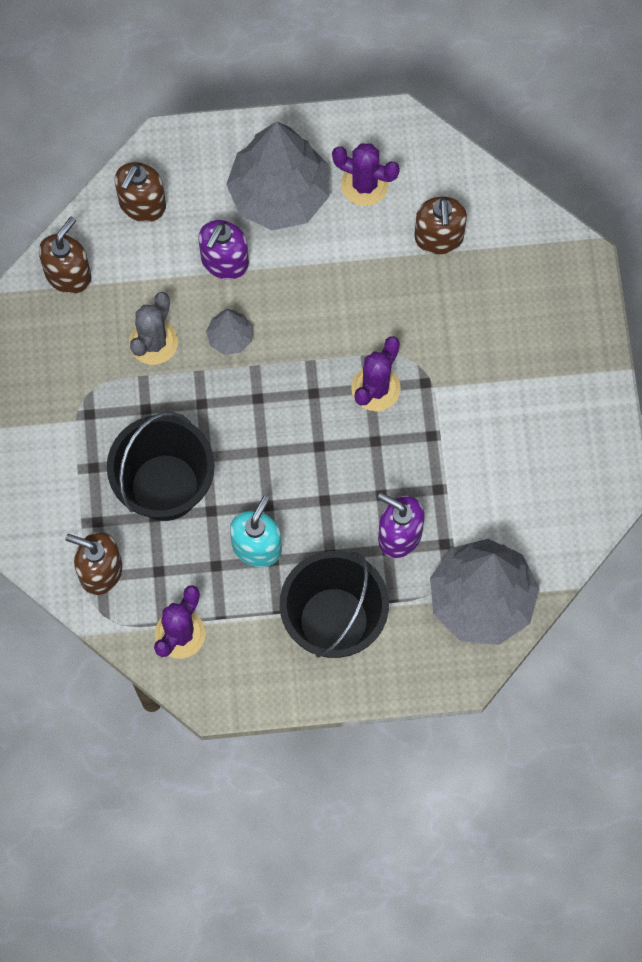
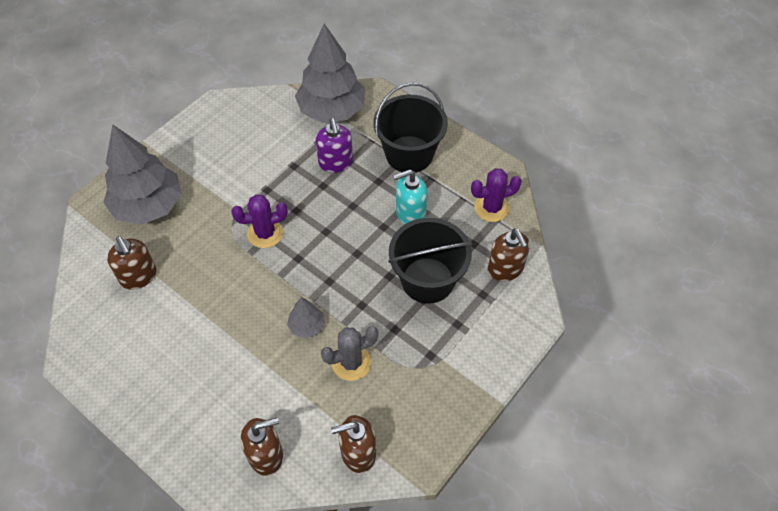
camera: 135 degrees left, 15 degrees down
(224, 262) = (260, 371): purple soap dispenser -> none
(279, 194) = (184, 382): grey tree -> grey tree (148, 206)
(364, 184) = (135, 342): purple cactus -> none
(439, 238) = (138, 276): brown soap dispenser -> brown soap dispenser turned 105 degrees clockwise

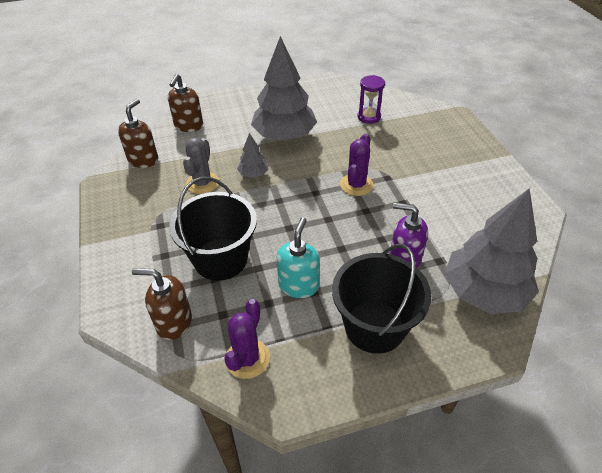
camera: 125 degrees right, 10 degrees down
(138, 276) = (369, 117): brown soap dispenser -> purple hourglass
(148, 206) = (433, 138): grey tree -> grey tree (284, 135)

